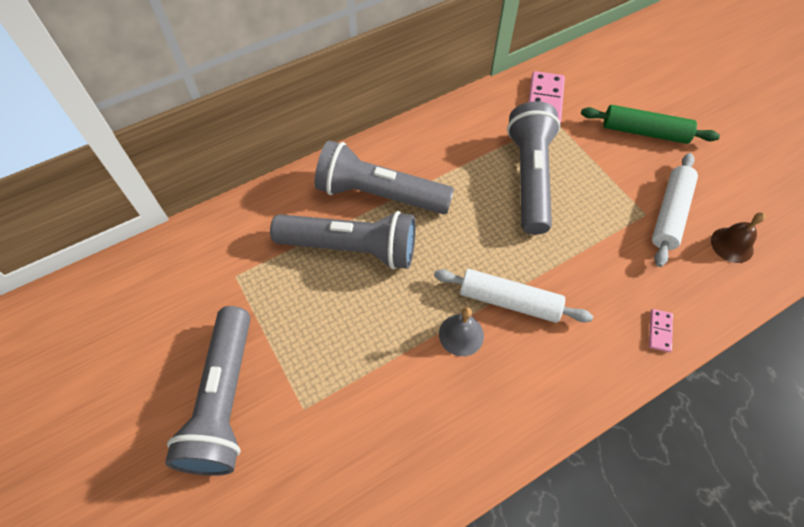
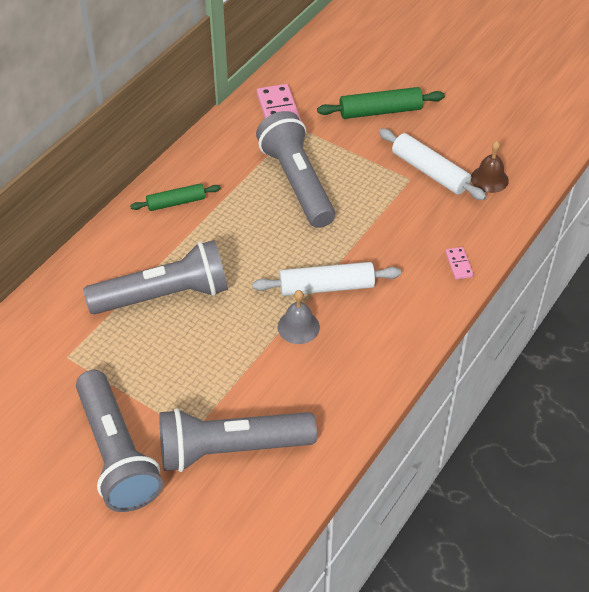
camera: 25 degrees left, 10 degrees down
(379, 194) = (166, 243): grey flashlight -> grey flashlight (231, 449)
(408, 157) = (176, 202): none -> green rolling pin
(669, 214) = (429, 172): white rolling pin -> white rolling pin turned 45 degrees counterclockwise

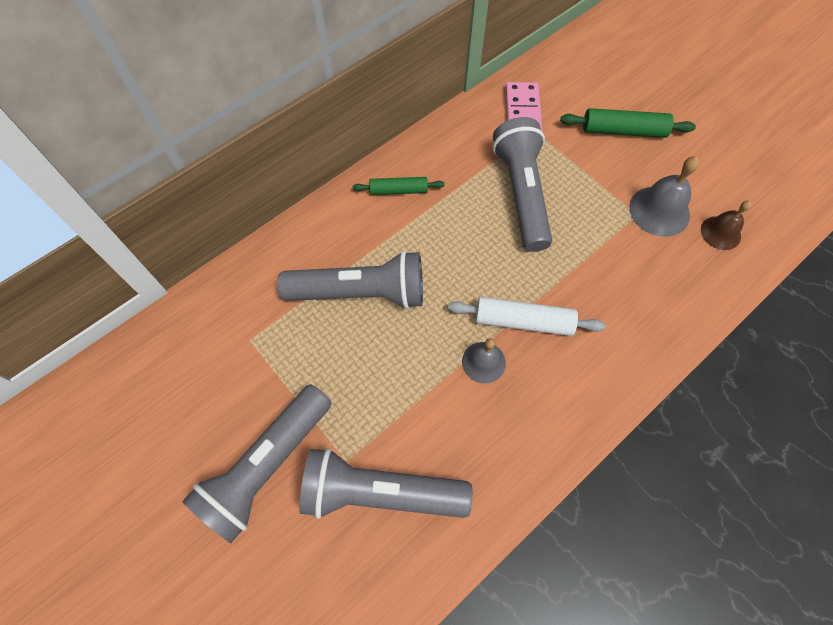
camera: 15 degrees right, 15 degrees up
(117, 454) = (266, 466): grey flashlight -> grey flashlight turned 45 degrees clockwise
(429, 172) = (659, 211): white rolling pin -> grey bell
(458, 264) = (667, 327): pink domino -> none

